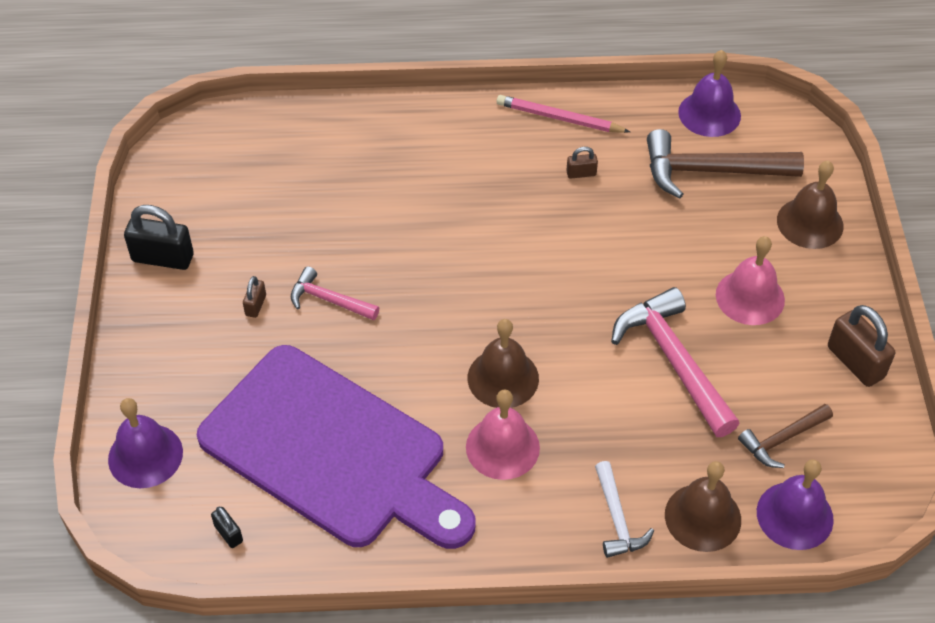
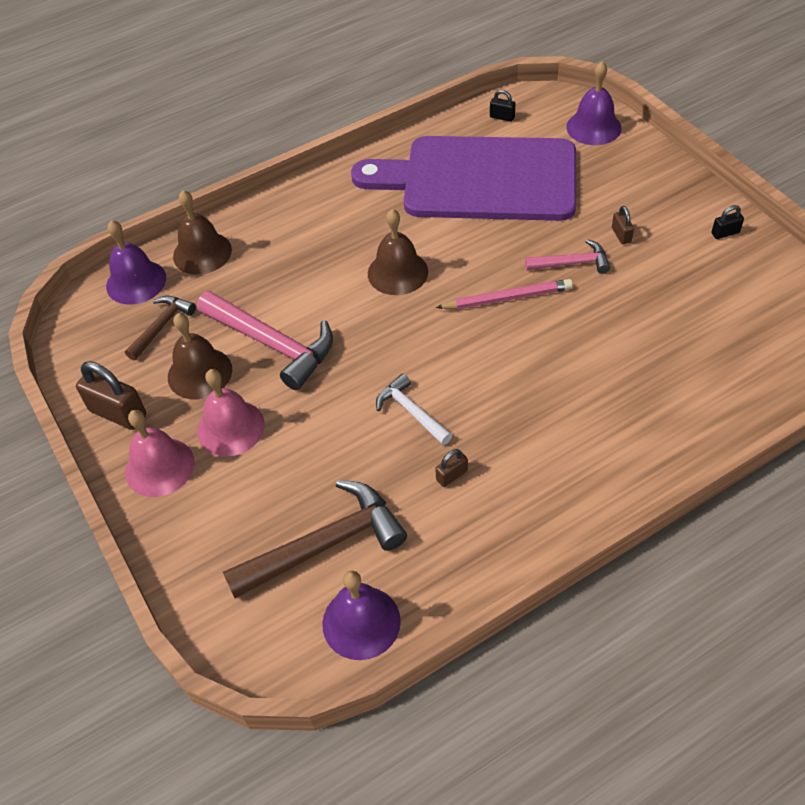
camera: 155 degrees right, 0 degrees up
(163, 258) = (725, 233): black padlock -> black padlock, size x0.51
(502, 447) = (366, 231): pink bell -> pink bell (159, 467)
(559, 118) = (516, 530): pink pencil -> pink pencil (507, 298)
(617, 518) = (261, 227): white hammer -> white hammer (411, 412)
(810, 223) = (200, 533): brown bell -> brown bell (200, 373)

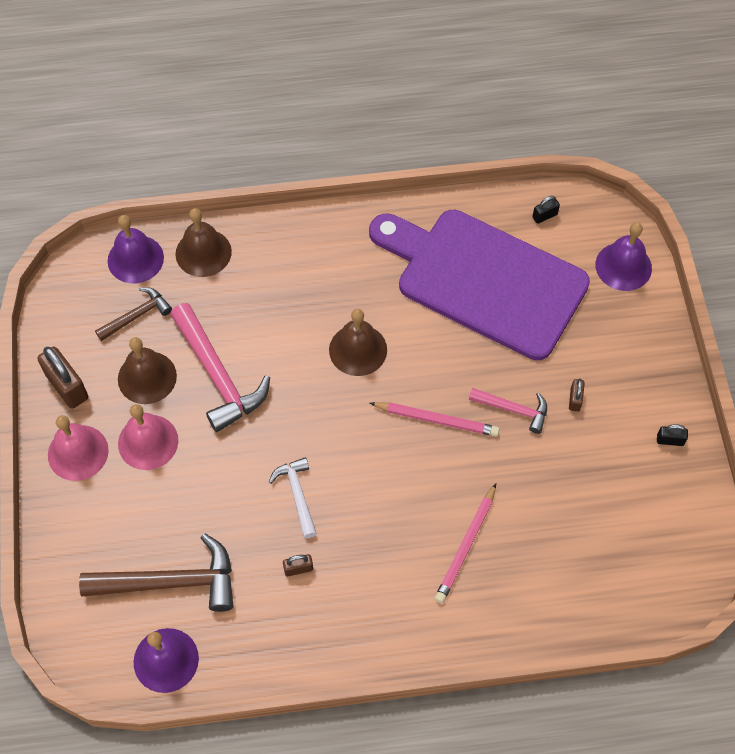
camera: 20 degrees right, 10 degrees up
(502, 117) = (544, 216): black padlock -> black padlock turned 75 degrees counterclockwise
(602, 387) = (465, 546): none -> pink pencil

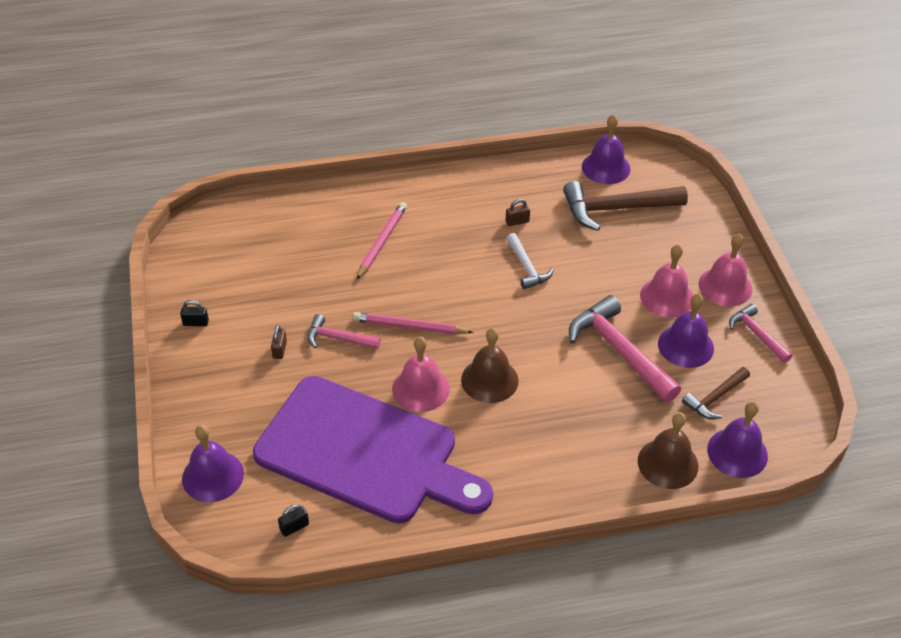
camera: 175 degrees right, 15 degrees down
(67, 386) = (757, 334): brown padlock -> pink hammer
(147, 377) = (685, 346): brown bell -> purple bell
(428, 344) = (420, 389): none -> pink bell

